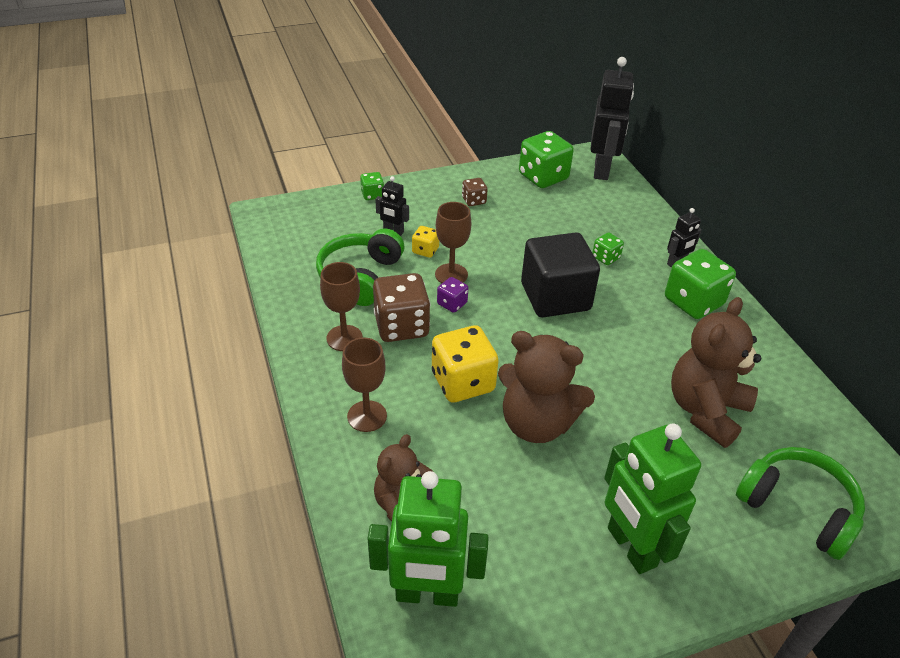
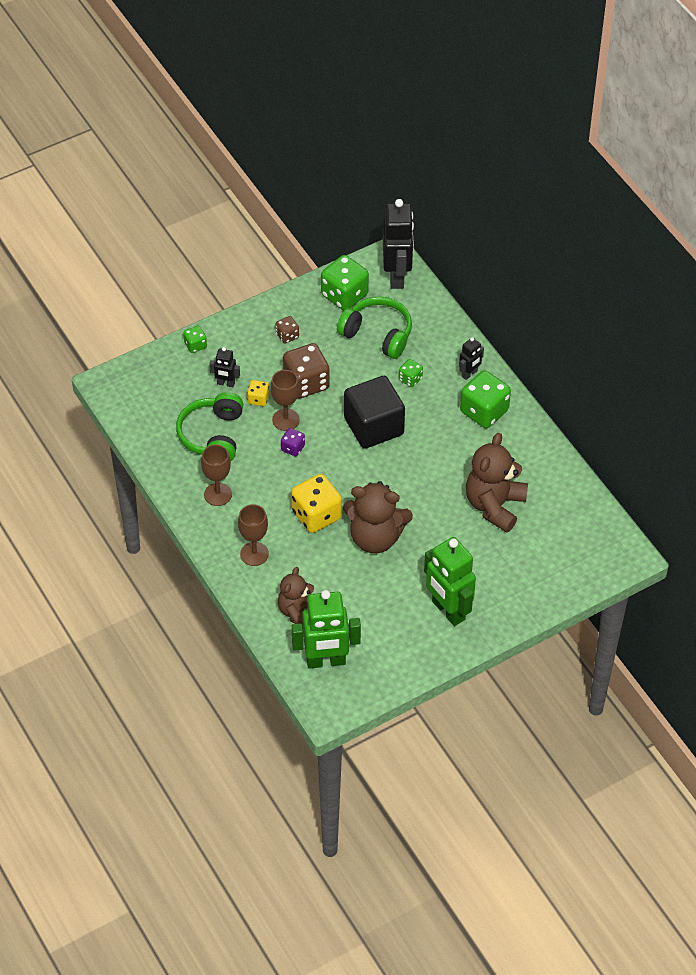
camera: 10 degrees left, 10 degrees up
(401, 326) = (258, 476): brown dice -> brown dice (306, 383)
(798, 508) = (555, 566): green headphones -> green headphones (377, 334)

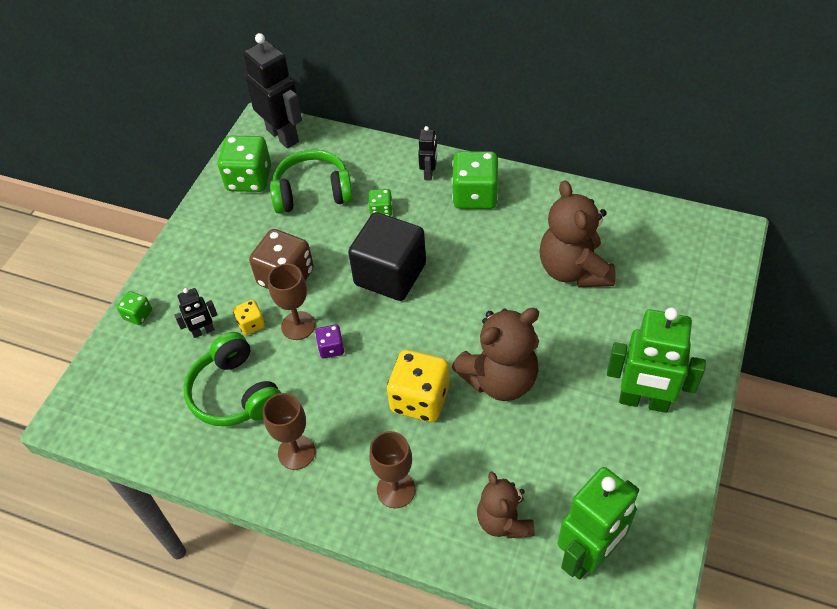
camera: 35 degrees left, 0 degrees up
(287, 336) = (226, 247): brown dice -> none

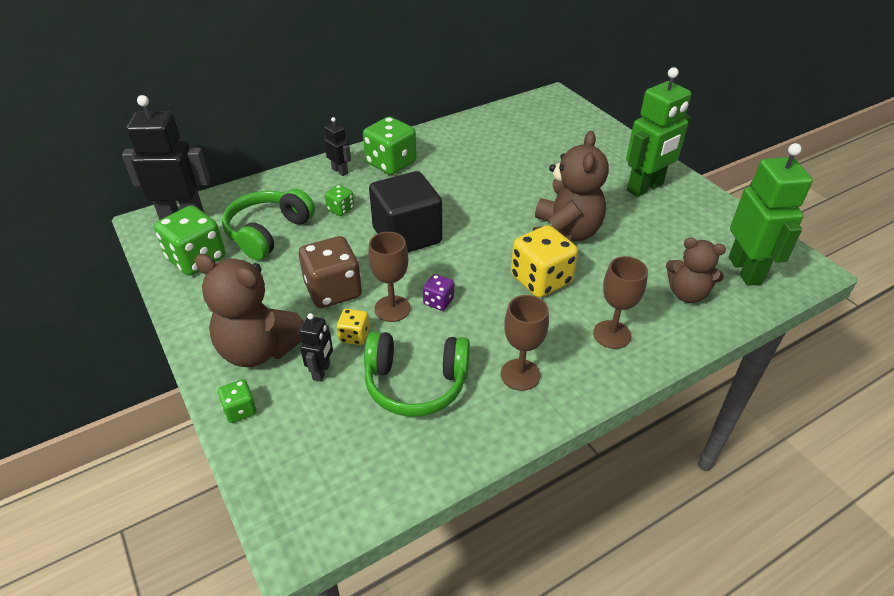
camera: 55 degrees left, 10 degrees down
(573, 270) = (510, 159): brown teddy bear -> brown teddy bear (259, 349)

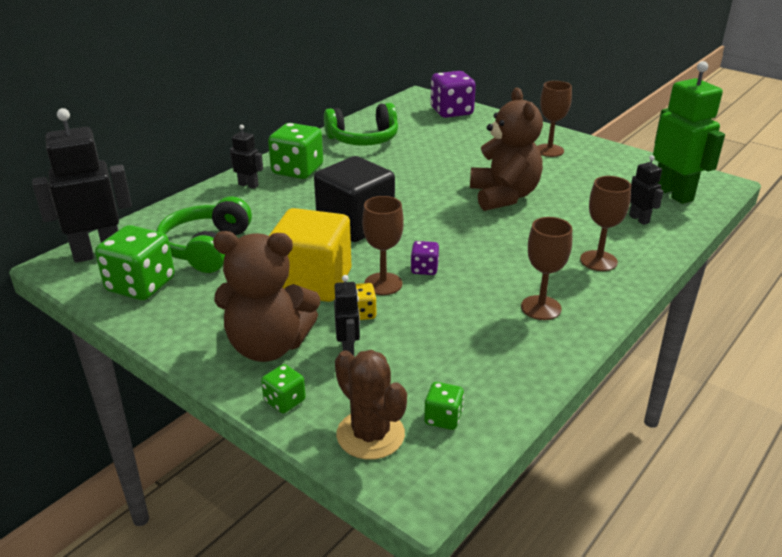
camera: 20 degrees left, 10 degrees down
(288, 467) = (370, 434): none -> brown cactus
(333, 290) = (312, 282): brown dice -> yellow cube
(340, 209) = (272, 215): green dice -> green dice (443, 418)
(416, 383) = (449, 337): green headphones -> green headphones (363, 139)
(541, 280) = (507, 234): yellow dice -> none
(574, 121) = (451, 112): none -> purple dice
(645, 188) = (549, 150): green robot -> brown goblet
(687, 294) = (639, 219): brown teddy bear -> black robot

